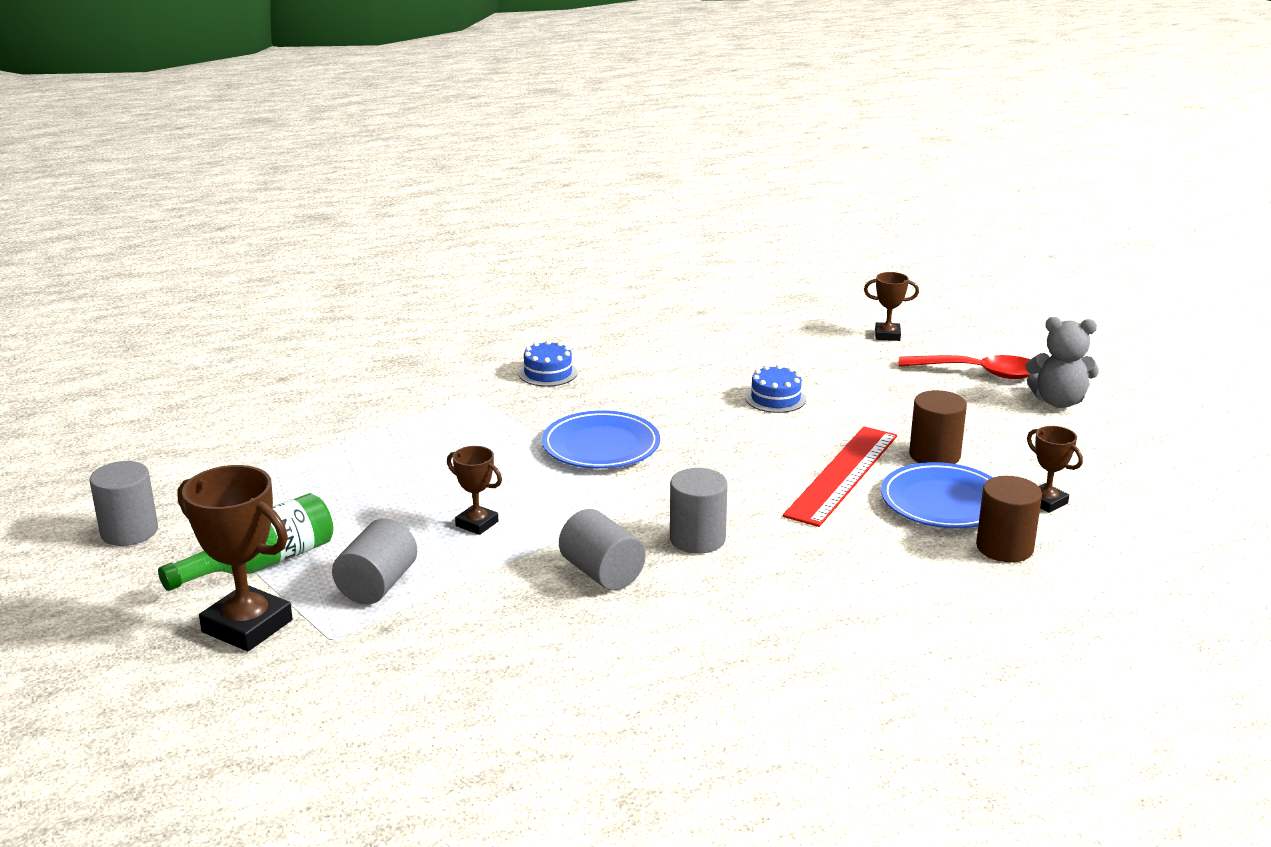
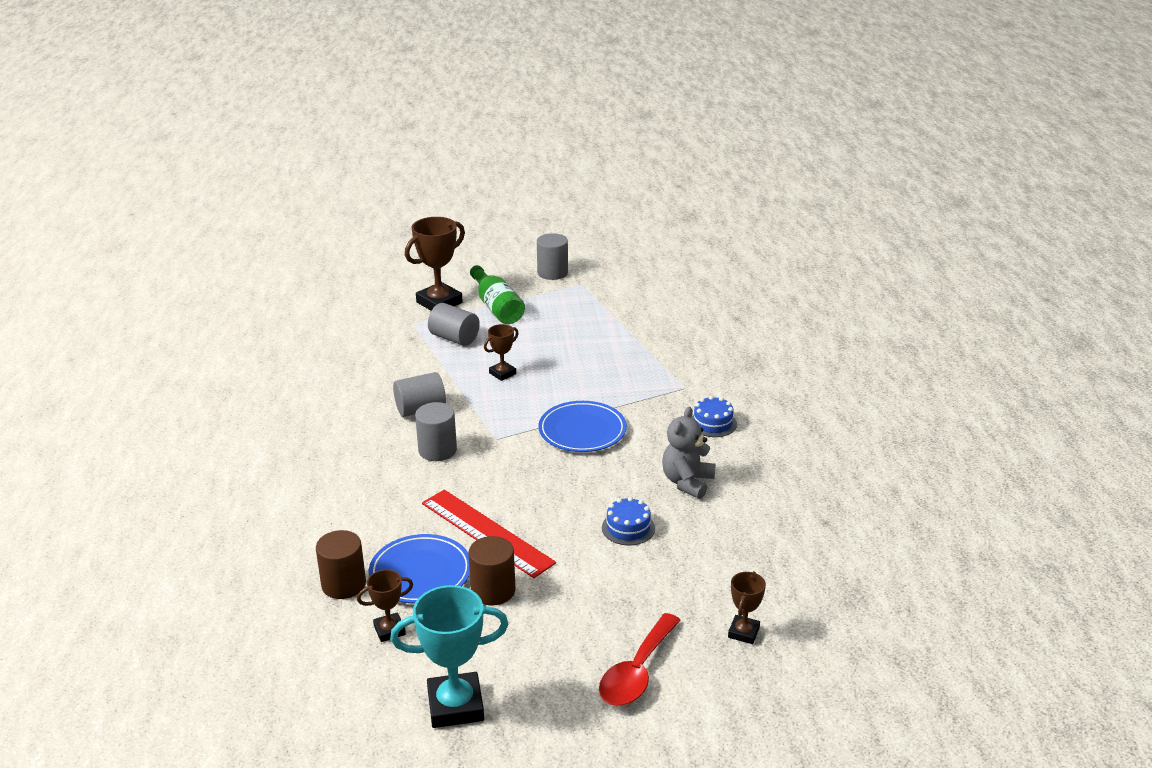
camera: 105 degrees right, 5 degrees up
(1058, 401) = (556, 708): grey teddy bear -> grey teddy bear (687, 482)
(1106, 447) = (455, 705): none -> turquoise trophy

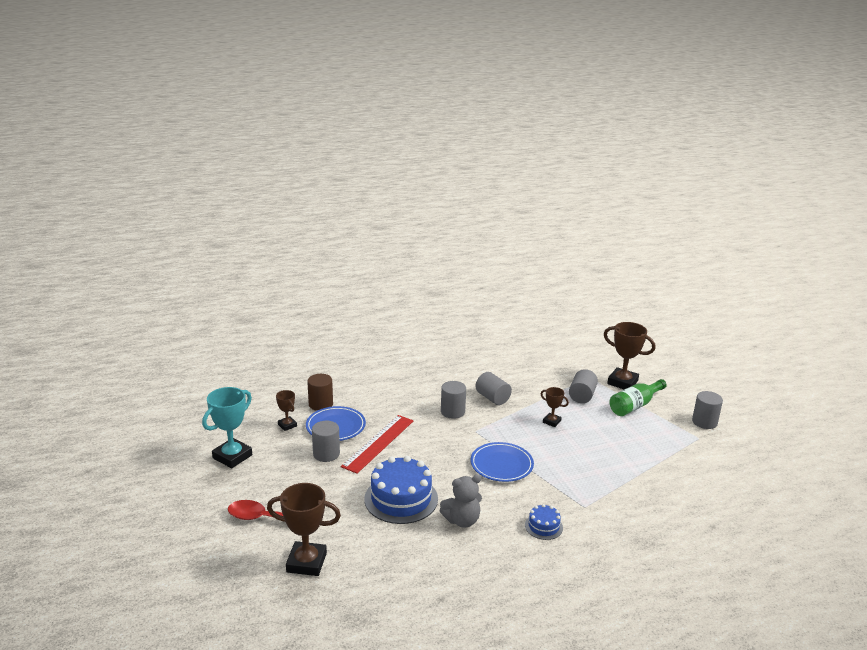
camera: 75 degrees right, 5 degrees down
(455, 705) = (232, 456): turquoise trophy -> turquoise trophy turned 60 degrees clockwise
(493, 590) = (326, 454): brown cylinder -> grey cylinder
(628, 528) = (401, 499): blue cake -> blue cake, size x2.02
(687, 482) = (462, 520): grey teddy bear -> grey teddy bear turned 150 degrees clockwise
(743, 632) = (306, 562): brown trophy -> brown trophy, size x1.86

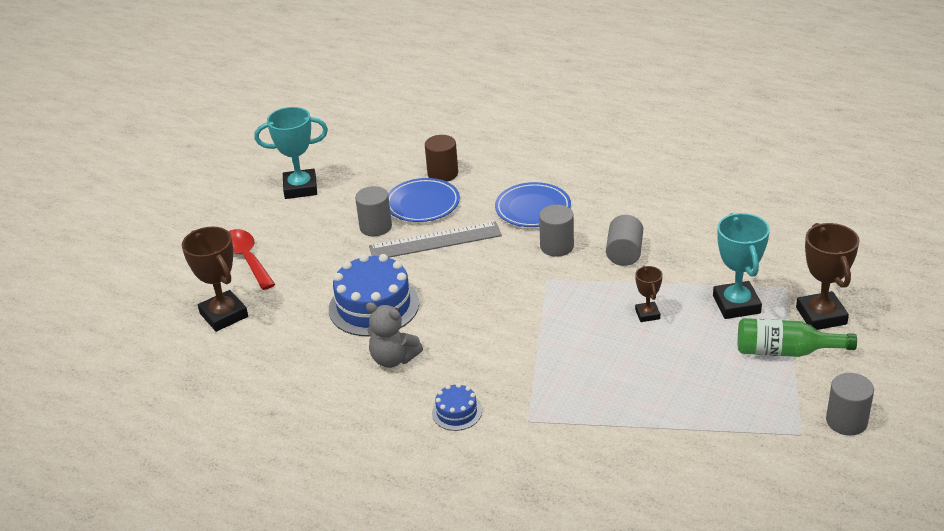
camera: 50 degrees right, 10 degrees up
(287, 425) = (384, 181): brown trophy -> none
(378, 443) = (435, 241): red ruler -> grey ruler
(501, 465) = (516, 329): blue plate -> blue plate (533, 208)
(582, 396) = (736, 304): grey cylinder -> turquoise trophy

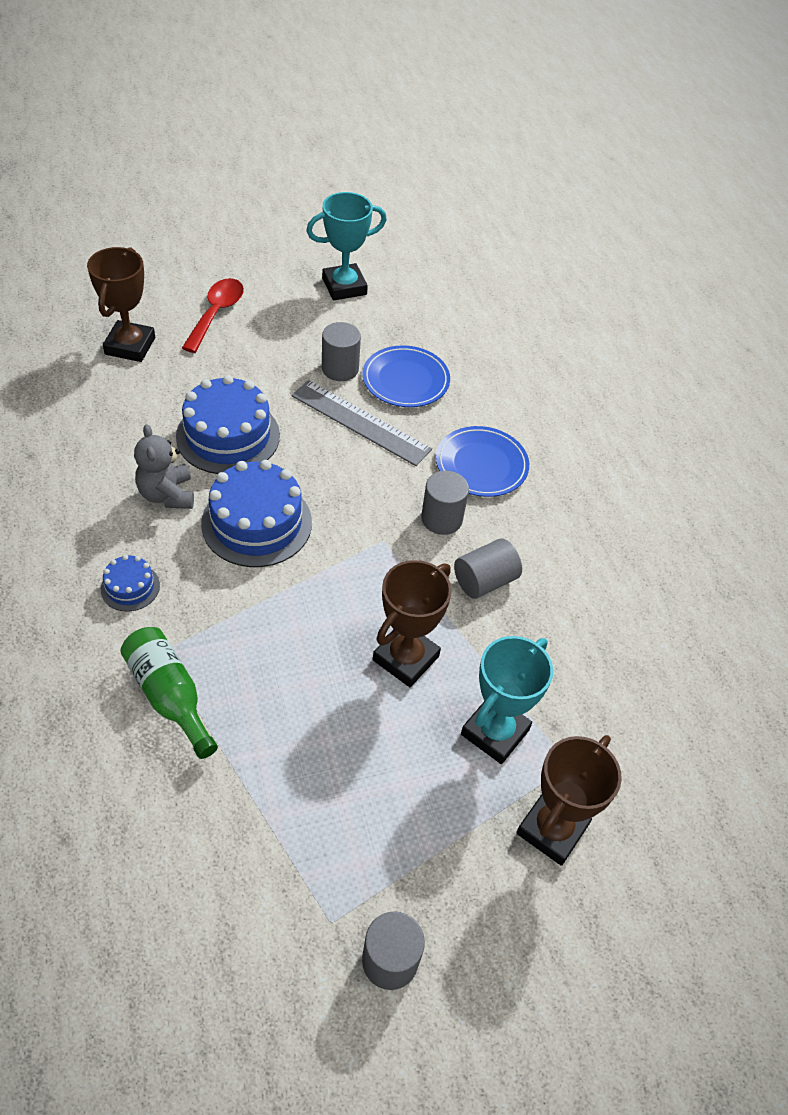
camera: 40 degrees right, 15 degrees up
(300, 188) = (344, 287): turquoise trophy -> turquoise trophy turned 60 degrees counterclockwise
(443, 174) = (465, 367): brown cylinder -> none
(468, 328) = (256, 523): none -> blue cake
(647, 314) = (406, 658): brown trophy -> brown trophy, size x1.86
(785, 351) = (458, 827): green bottle -> green bottle (170, 696)

